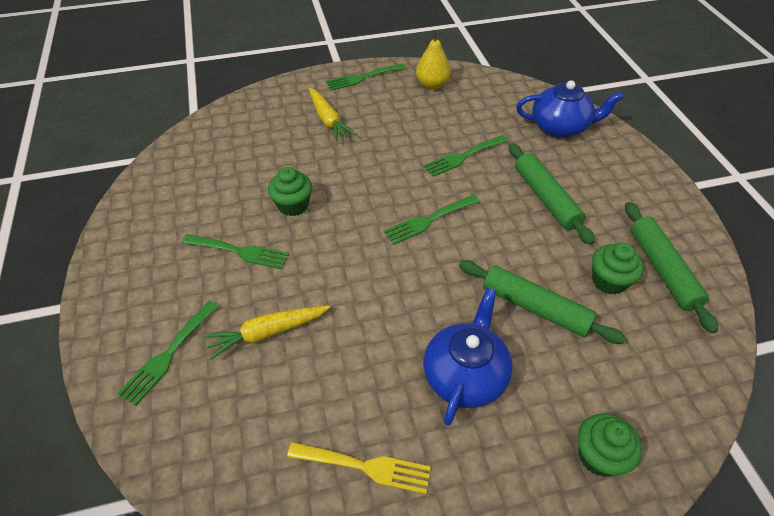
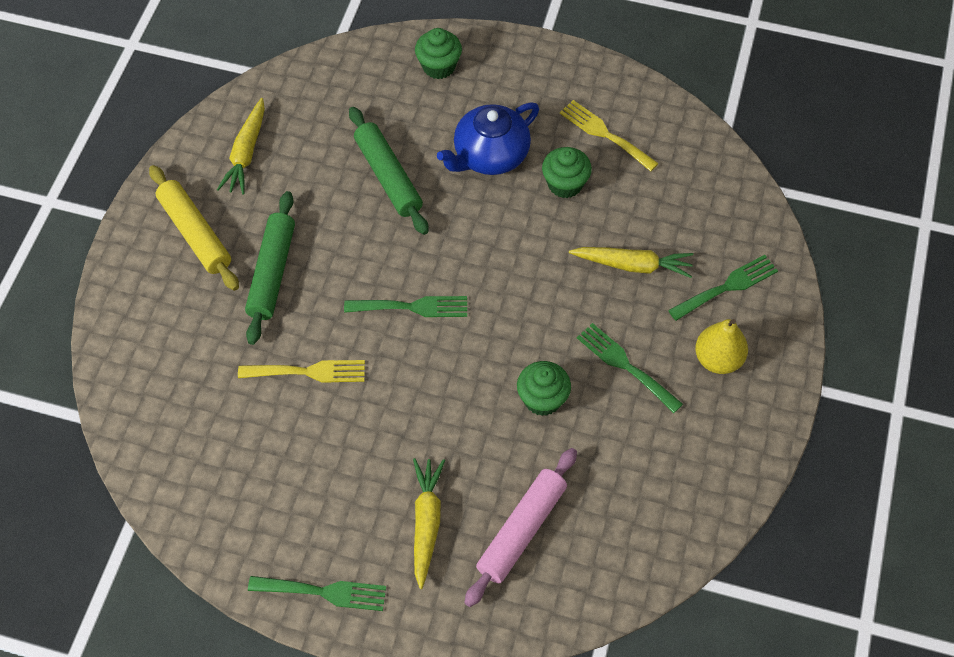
camera: 150 degrees left, 10 degrees up
(267, 137) = (522, 530): none -> pink rolling pin
(432, 84) = (241, 522): yellow pear -> yellow pear (718, 359)
(463, 157) = (308, 372): green fork -> yellow fork
(560, 127) = (155, 357): blue teapot -> none
(609, 281) = (303, 167): green cupcake -> green cupcake (565, 184)
(624, 198) = (195, 233): none -> yellow rolling pin
(662, 270) = (246, 153): green rolling pin -> yellow carrot

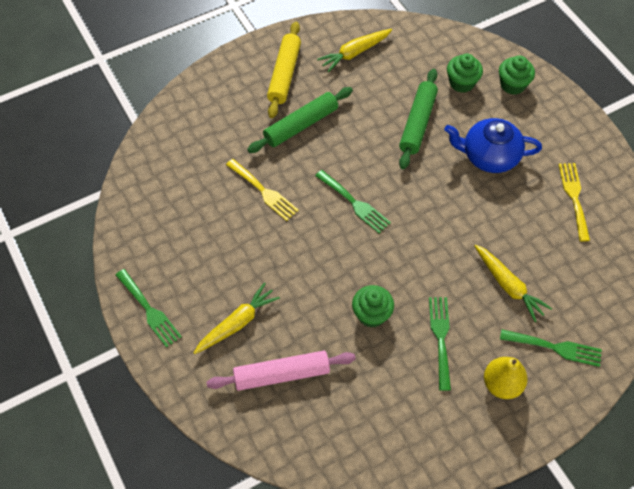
camera: 45 degrees right, 0 degrees up
(565, 184) = (517, 207): green cupcake -> green cupcake (461, 83)

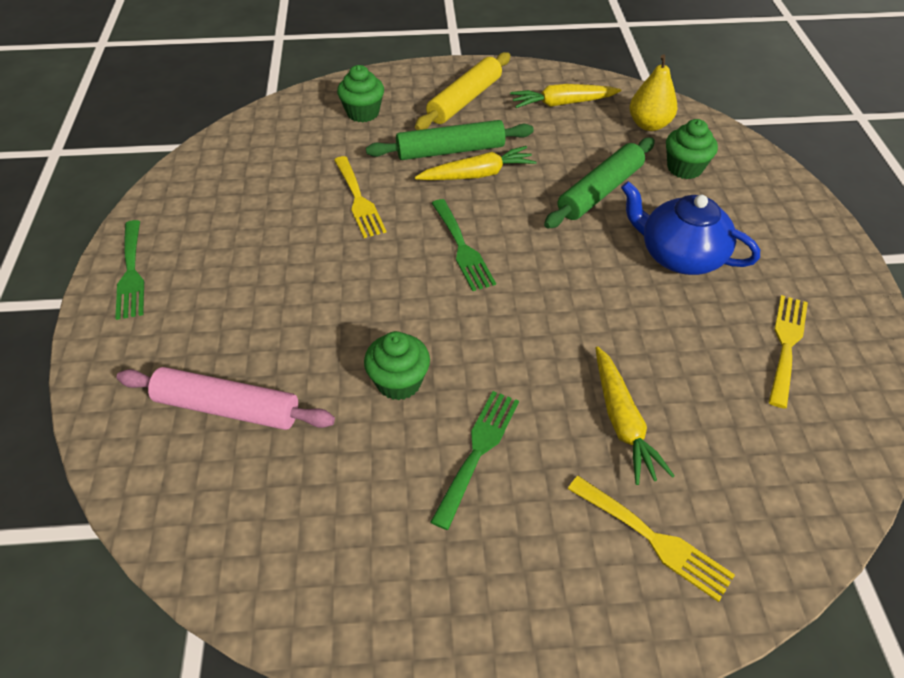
camera: 25 degrees right, 10 degrees down
(237, 323) = (219, 325): yellow carrot -> yellow carrot (477, 174)
(502, 384) = (535, 557): yellow pear -> yellow pear (649, 125)
(512, 85) = (755, 189): green cupcake -> green cupcake (363, 113)
(555, 347) = (654, 539): green fork -> yellow fork

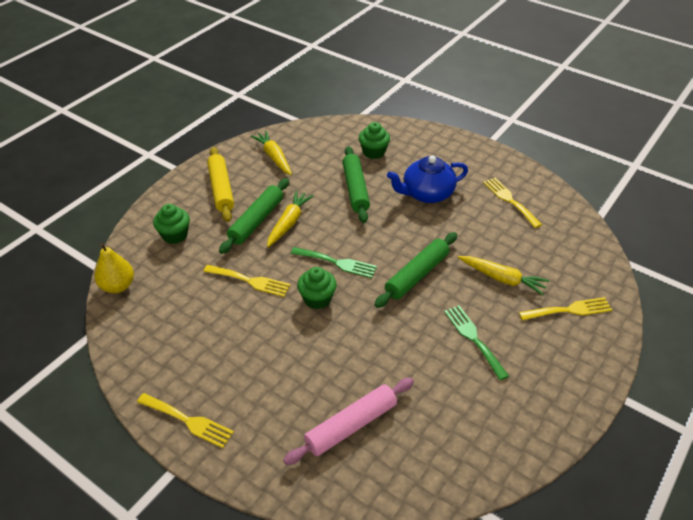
camera: 50 degrees left, 5 degrees down
(131, 273) = (188, 421): green fork -> yellow fork
(399, 382) = (403, 343): green cupcake -> green cupcake (317, 299)
(525, 329) = (417, 275): none -> green rolling pin
(562, 103) = (274, 157): yellow carrot -> yellow carrot turned 120 degrees clockwise
(649, 125) = (329, 141): yellow pear -> yellow pear (118, 286)

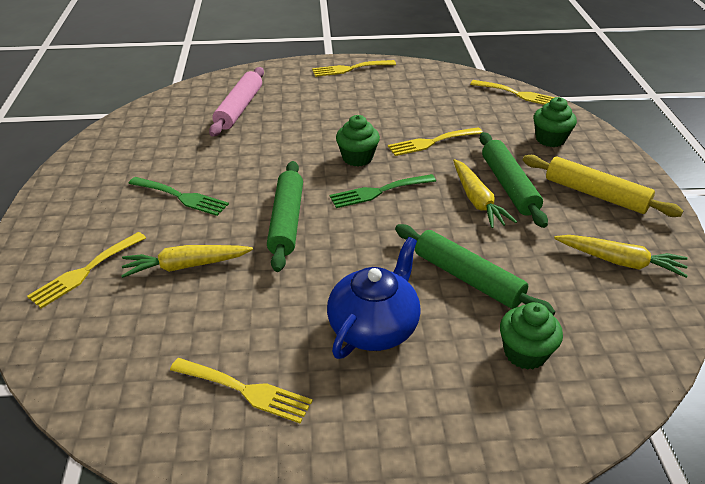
camera: 140 degrees right, 5 degrees down
(118, 286) = (518, 94): yellow pear -> yellow fork

